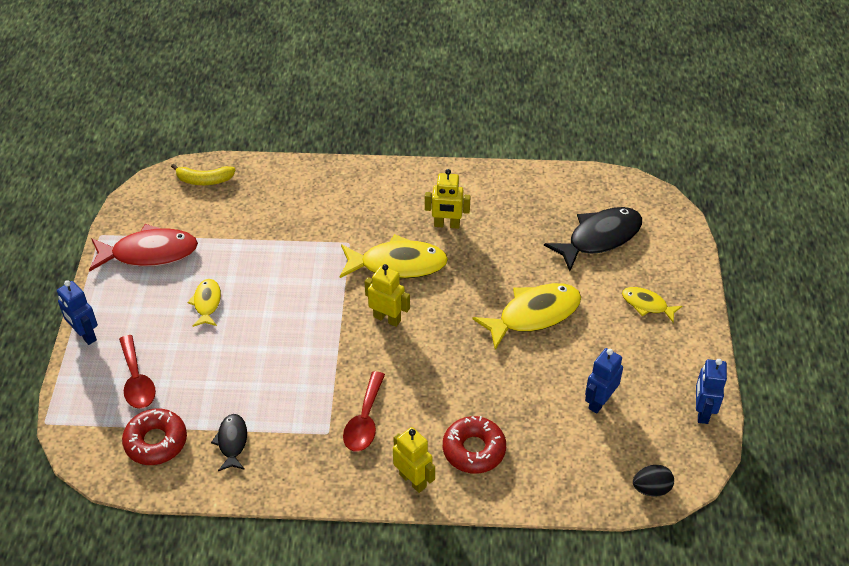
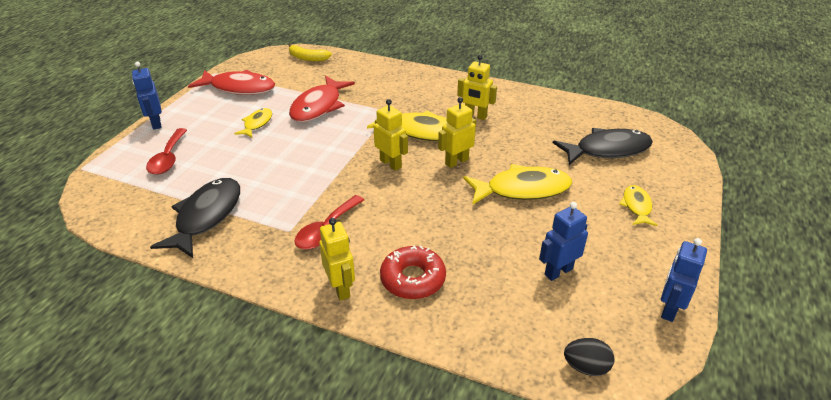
camera: 20 degrees right, 10 degrees down
(156, 442) = (148, 201): red donut -> none
(232, 442) = (206, 216): black fish -> black fish, size x1.84
(263, 257) = (318, 106): none -> red fish
(454, 296) = (456, 161): none -> yellow robot
(647, 305) = (636, 206): yellow fish -> yellow fish turned 45 degrees clockwise

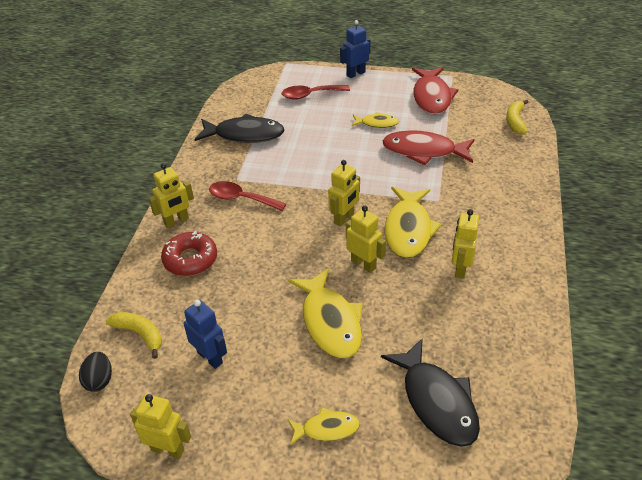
camera: 80 degrees right, 5 degrees up
(521, 328) = (140, 334): none -> yellow banana
(669, 309) = (168, 449): blue robot -> yellow robot

